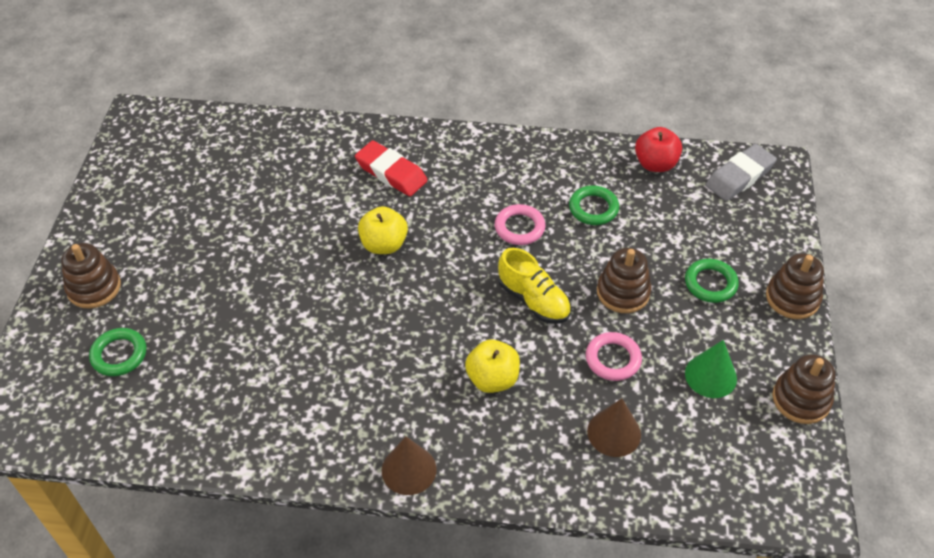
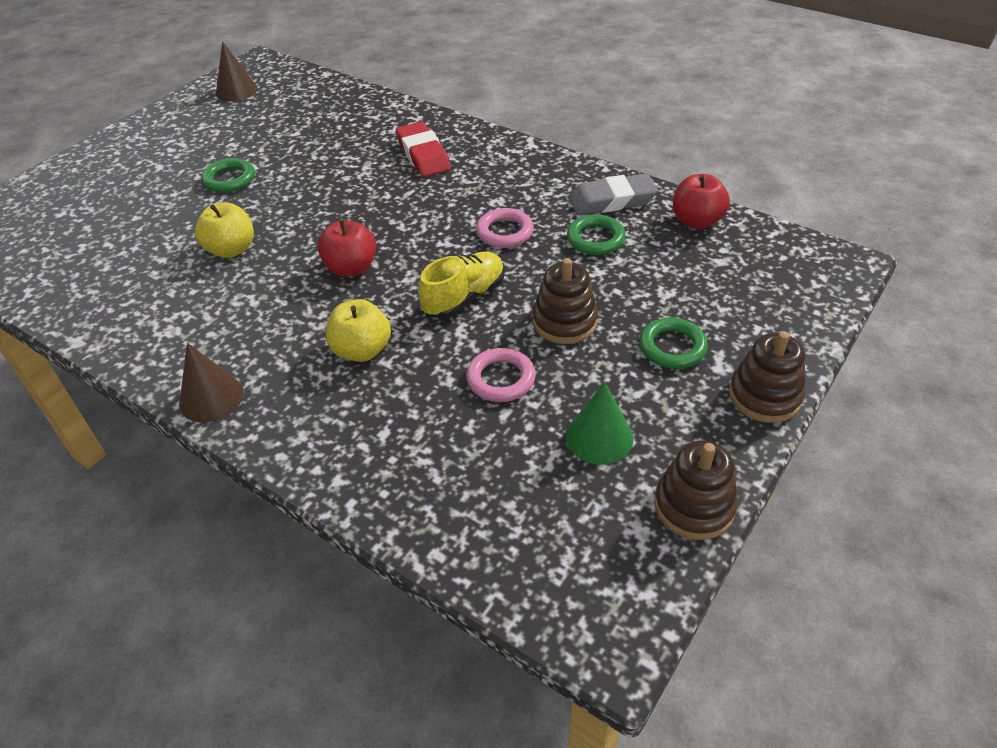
camera: 30 degrees right, 5 degrees down
(94, 287) = (108, 165): brown stacking toy -> none
(119, 355) = (77, 217): green ring -> green ring (229, 179)
(384, 244) = (365, 206): yellow apple -> yellow apple (231, 249)
(422, 309) = (351, 268): none -> red apple
(533, 300) = (464, 297): yellow shoe -> yellow shoe turned 120 degrees counterclockwise
(614, 433) = (441, 449): brown cone -> brown cone (236, 91)
(739, 176) = (788, 259): grey eraser -> grey eraser (612, 200)

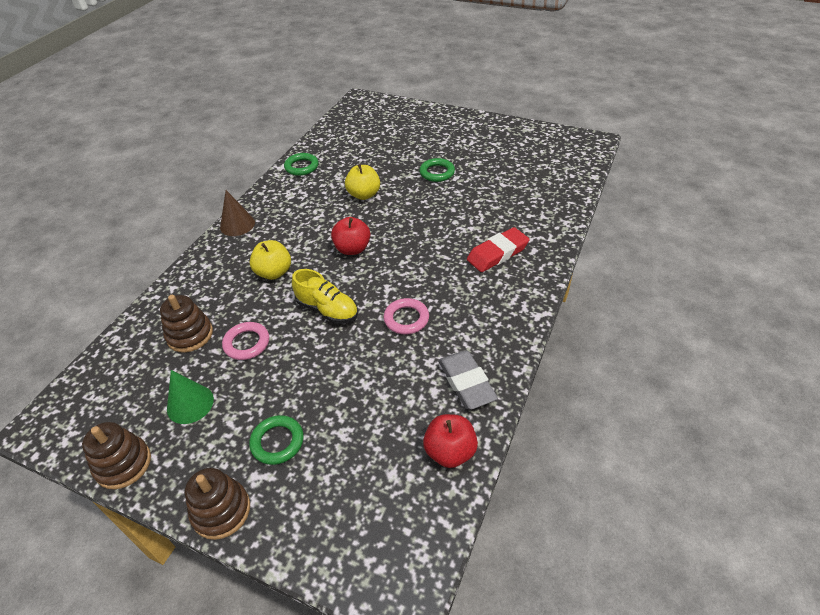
camera: 80 degrees right, 0 degrees up
(236, 91) = (547, 144): brown cone -> none
(564, 322) = (304, 370): brown stacking toy -> brown stacking toy (190, 335)
(595, 239) = (408, 377): green ring -> green ring (301, 167)

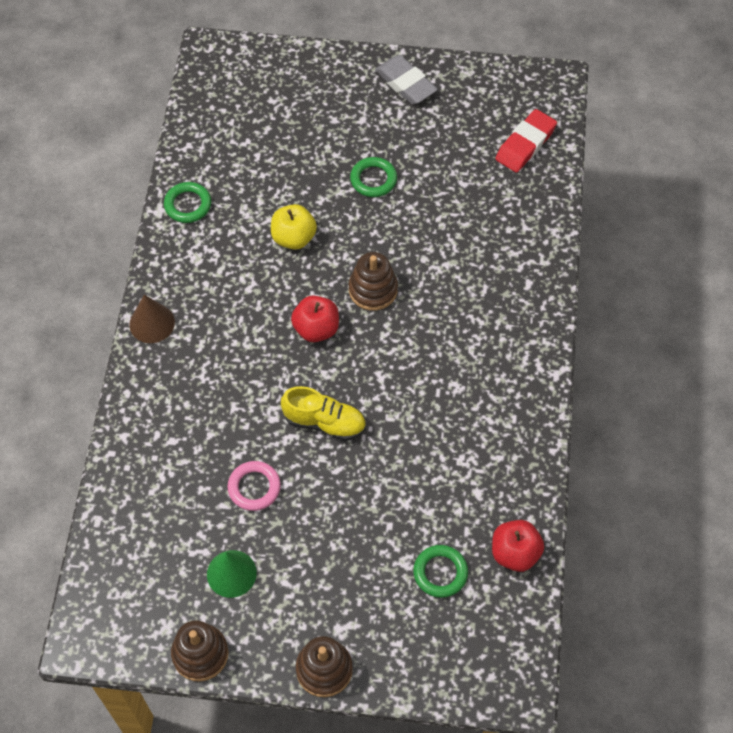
camera: 20 degrees left, 15 degrees up
(190, 335) = (183, 493): brown stacking toy -> brown stacking toy (373, 290)
(274, 272) = (237, 386): yellow apple -> none
(277, 442) = (344, 589): green ring -> green ring (440, 573)
(406, 319) = (417, 413): pink ring -> none
(466, 383) = (507, 475): grey eraser -> grey eraser (405, 83)
(497, 253) = (489, 297): red eraser -> red eraser (525, 144)

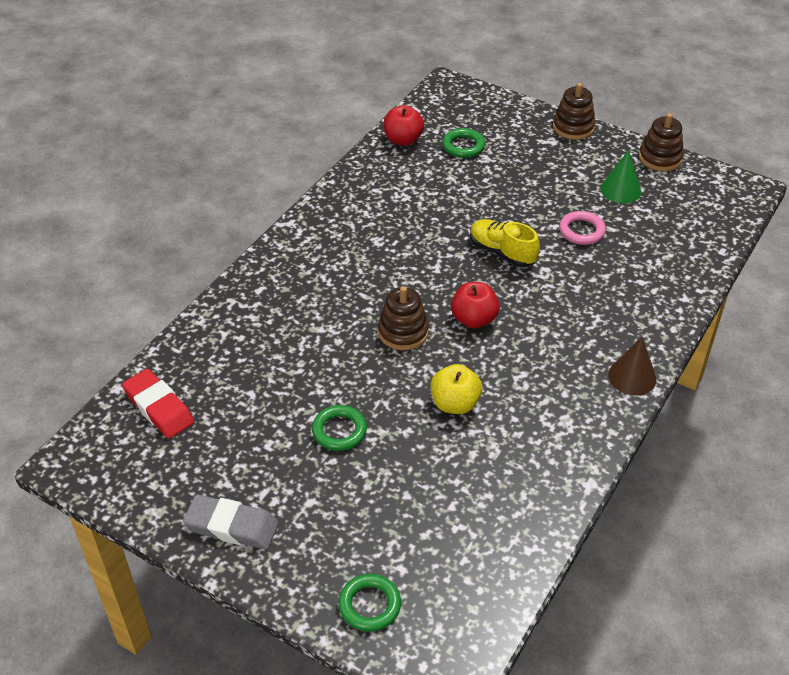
camera: 155 degrees left, 15 degrees down
(188, 205) = (554, 478): green ring -> green ring (369, 605)
(405, 83) = (232, 526): grey eraser -> grey eraser turned 60 degrees counterclockwise
(525, 144) = (159, 408): red eraser -> red eraser turned 75 degrees clockwise

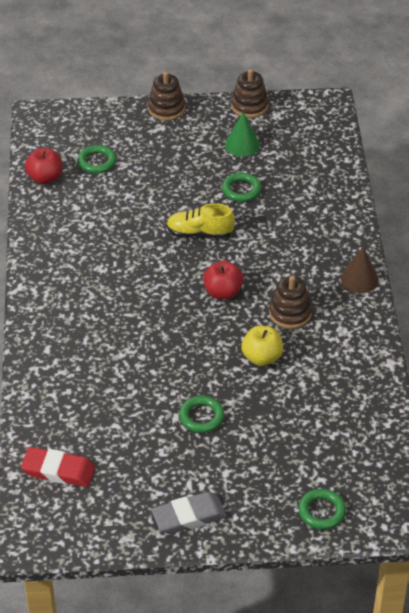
camera: 35 degrees left, 0 degrees up
(403, 332) = (182, 326): brown stacking toy -> brown stacking toy (290, 313)
(581, 231) = (241, 190): pink ring -> green ring

